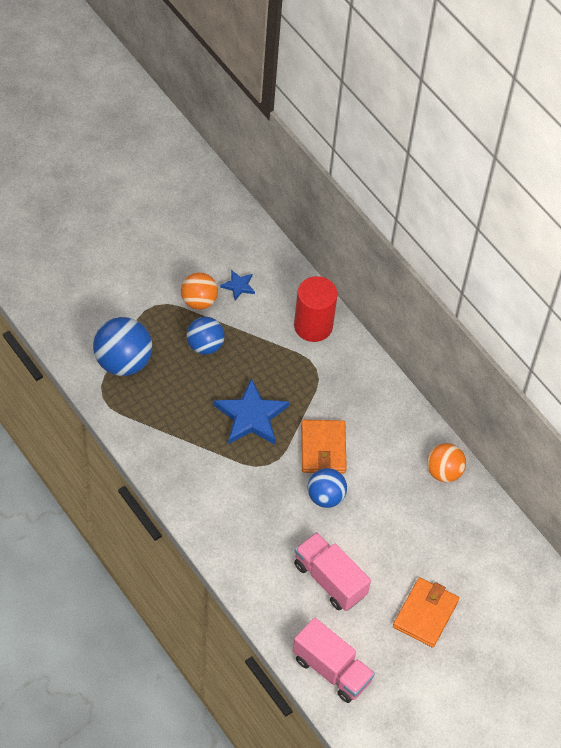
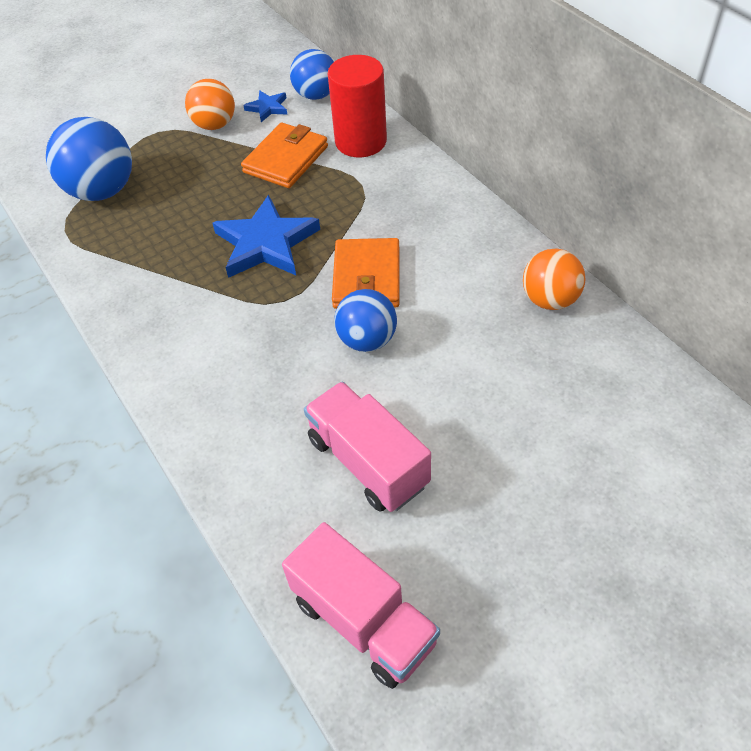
camera: 10 degrees right, 5 degrees down
(205, 345) = (215, 168): blue ball -> blue ball (316, 95)
(425, 614) = (534, 514): orange wallet -> orange wallet (286, 159)

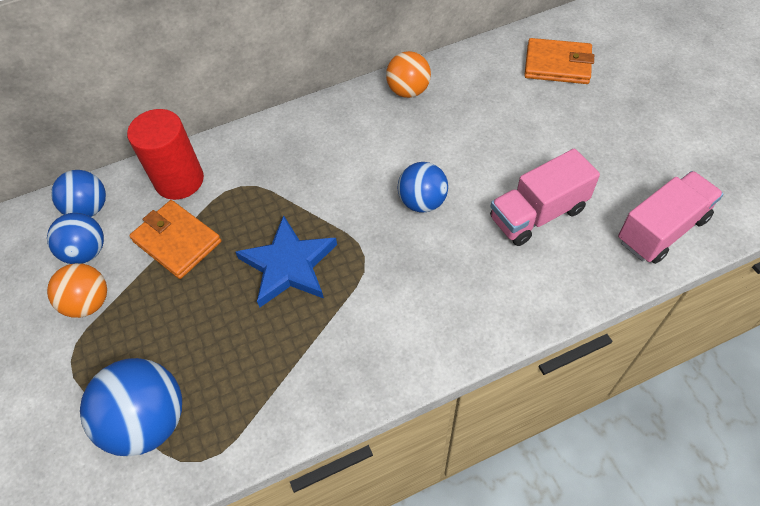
camera: 80 degrees left, 5 degrees up
(267, 108) = (86, 252): blue star -> blue ball
(367, 277) = (354, 195): orange wallet -> orange wallet (557, 64)

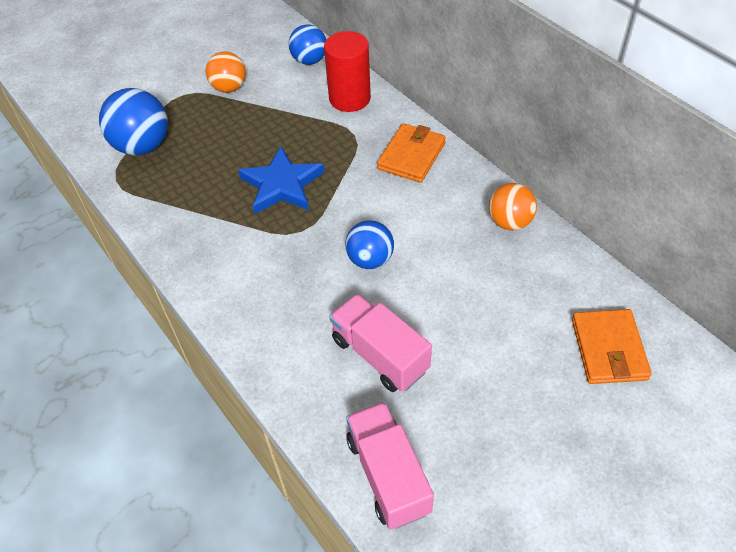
camera: 75 degrees right, 5 degrees down
(86, 252) = (271, 72): blue ball -> none
(177, 241) = (290, 115): orange wallet -> orange wallet (411, 156)
(662, 230) = (388, 475): pink truck -> pink truck turned 150 degrees counterclockwise

